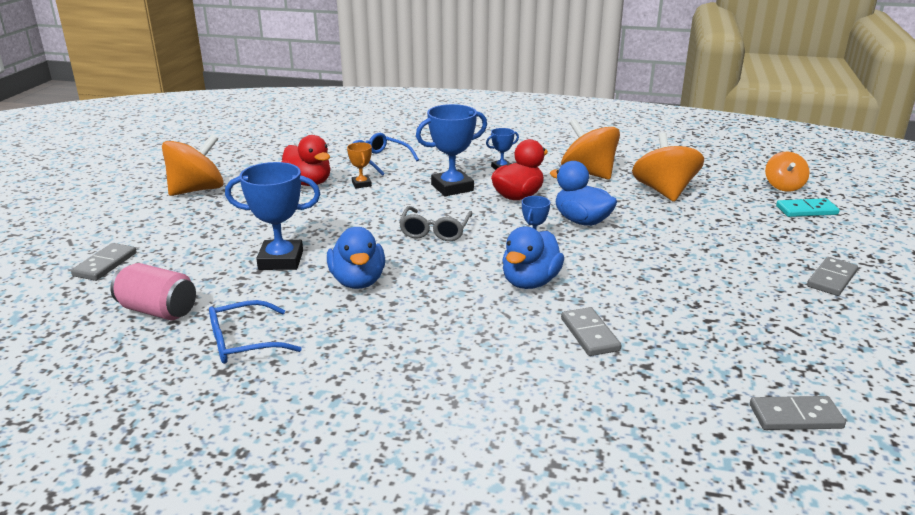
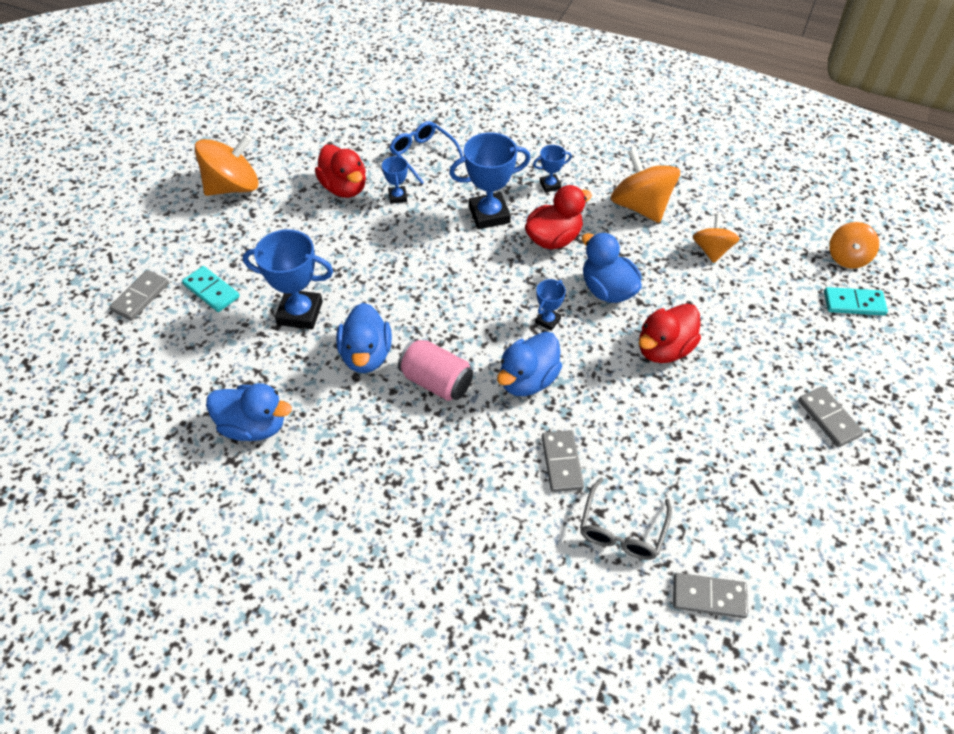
camera: 10 degrees right, 25 degrees up
(158, 310) = (183, 371): pink can -> pink can (436, 382)
(183, 254) = (211, 291): none -> turquoise domino
(244, 342) = (253, 426): blue glasses -> blue duck
(361, 184) = (397, 197): orange trophy -> blue trophy
(435, 231) = (455, 286): grey glasses -> grey glasses (622, 529)
(653, 251) = (664, 349): none -> red duck
(664, 192) = (711, 250): orange spinning top -> orange spinning top, size x0.61
(831, 279) = (828, 418): grey domino -> grey domino turned 75 degrees counterclockwise

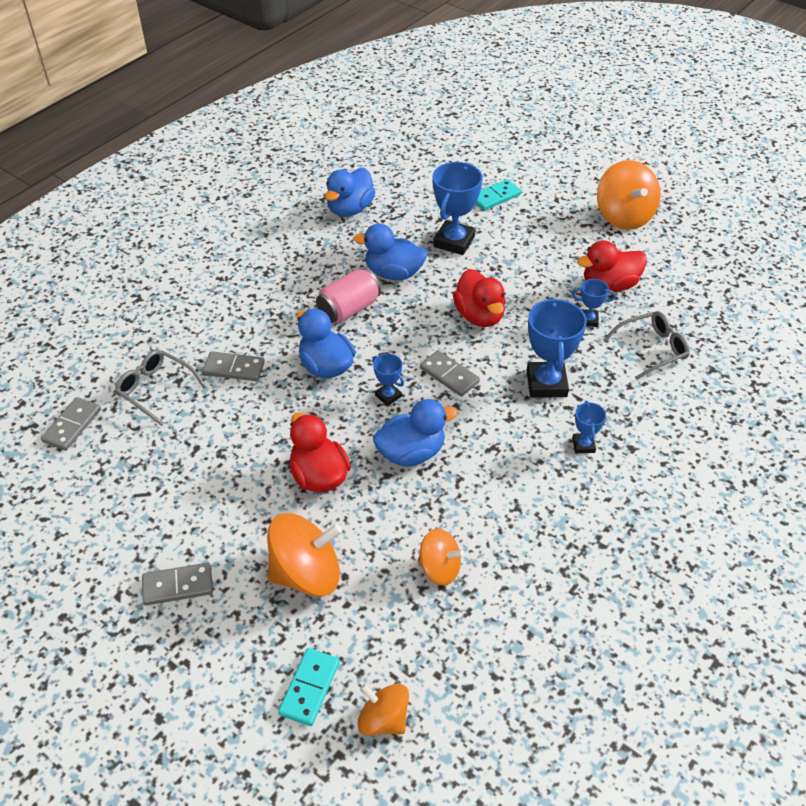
camera: 105 degrees right, 5 degrees down
(140, 297) = (500, 162): grey domino -> grey domino (449, 375)
(423, 155) = (651, 349): blue glasses -> grey glasses
(553, 239) = (497, 427): red duck -> red duck (479, 316)
(640, 206) = (530, 521): orange spinning top -> orange spinning top (306, 573)

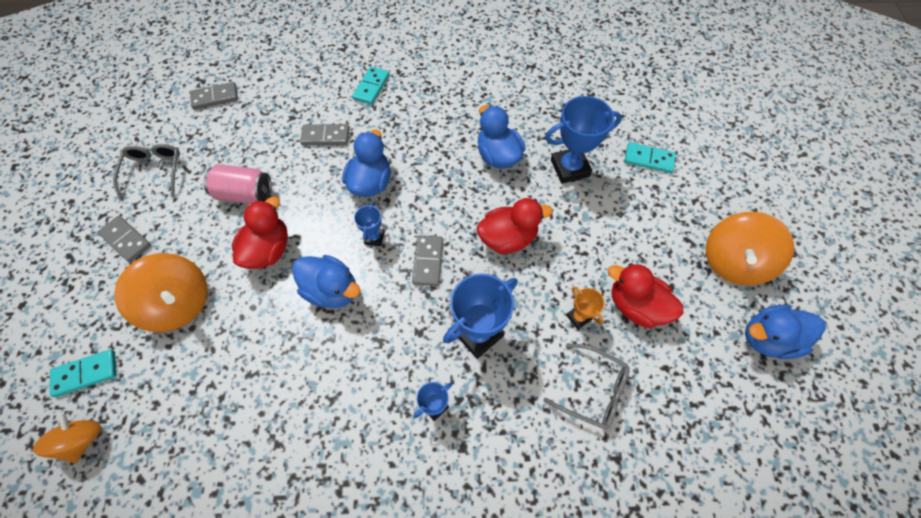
camera: 50 degrees right, 15 degrees up
(156, 390) = (275, 113): grey glasses -> grey glasses (154, 172)
(215, 306) = (371, 87): none -> turquoise domino
(234, 368) = (325, 136): grey domino -> grey domino turned 60 degrees counterclockwise
(349, 309) = (436, 156): pink can -> pink can (245, 194)
(350, 209) = (535, 87): blue duck -> blue duck (767, 338)
(439, 568) = (237, 384): orange spinning top -> none
(479, 316) = (508, 238): red duck -> red duck turned 135 degrees counterclockwise
(588, 320) = (578, 317): blue trophy -> orange trophy

